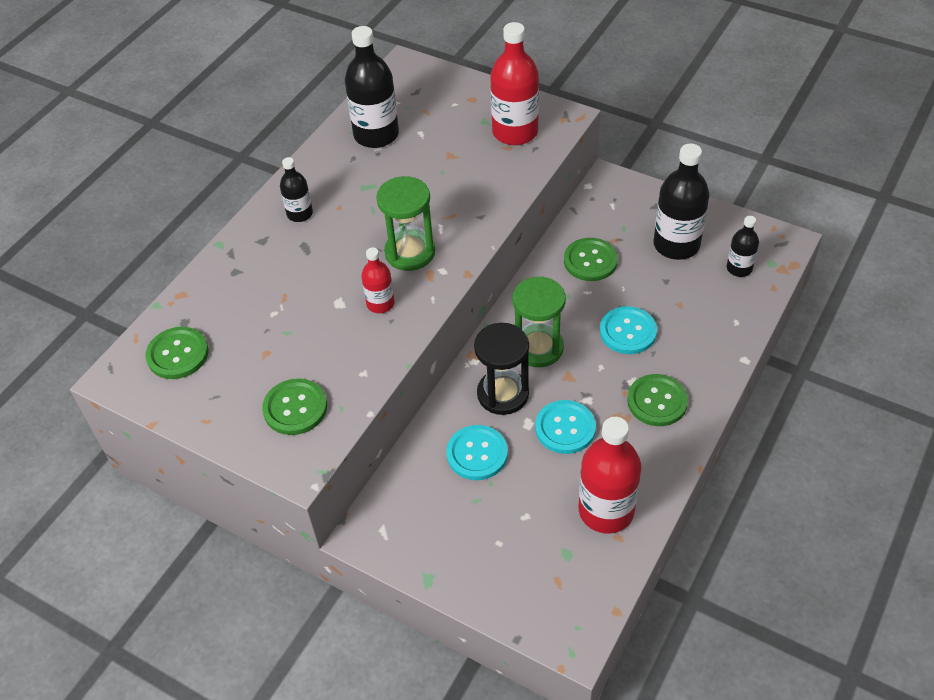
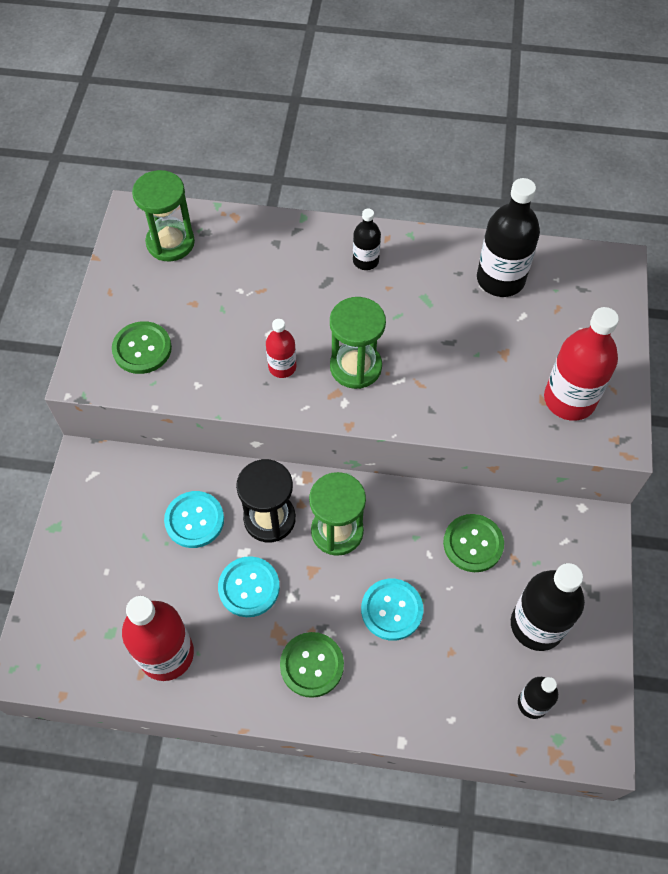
camera: 65 degrees right, 10 degrees up
(178, 354) = (170, 243): green button -> green hourglass

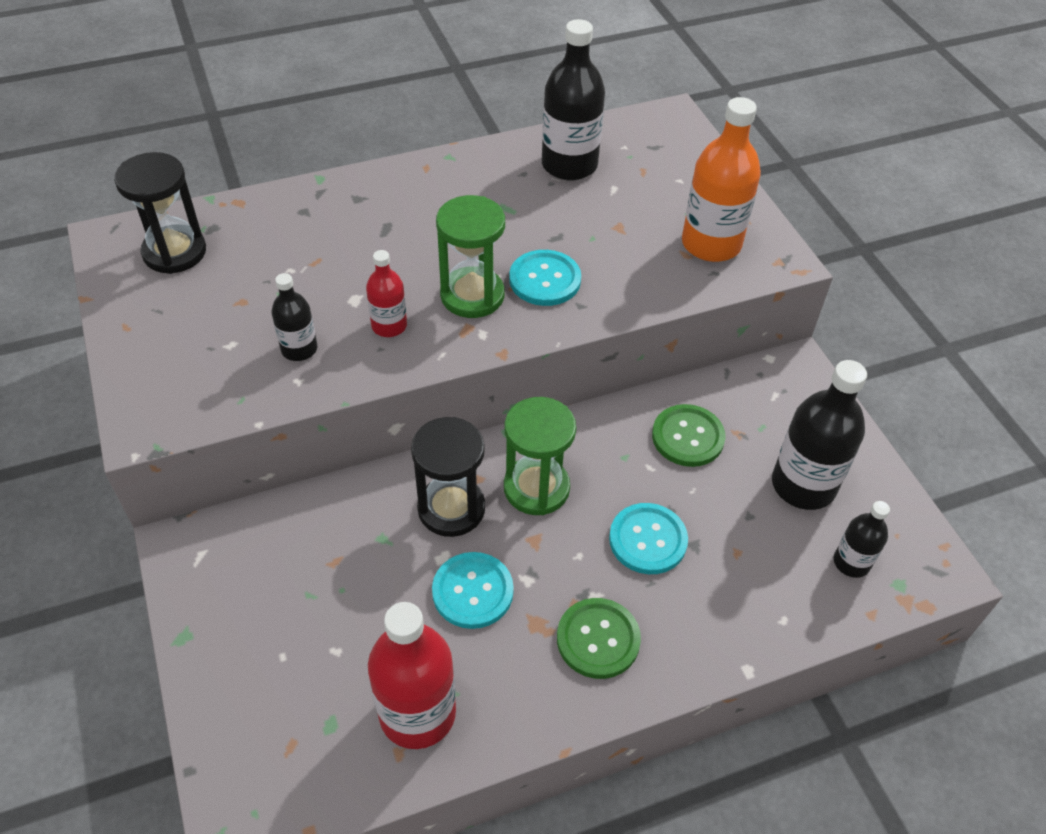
camera: 30 degrees left, 10 degrees down
(142, 349) = (205, 370): green button -> none
(170, 243) = (174, 252): green hourglass -> black hourglass
(194, 520) = (362, 549): turquoise button -> turquoise button (545, 280)
(365, 261) = (417, 195): black bottle -> black bottle (299, 349)
(569, 399) = (711, 244): red bottle -> orange bottle

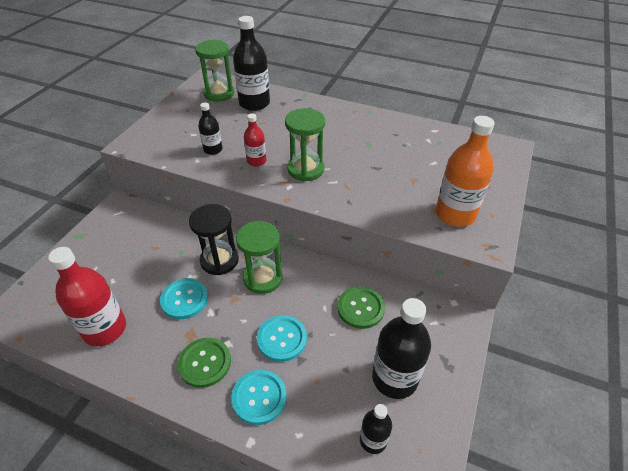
camera: 45 degrees right, 5 degrees down
(174, 252) = (219, 94): black hourglass -> green hourglass
(545, 280) = (346, 181): turquoise button -> turquoise button (259, 397)
(569, 165) = (423, 142): black bottle -> black bottle (254, 103)

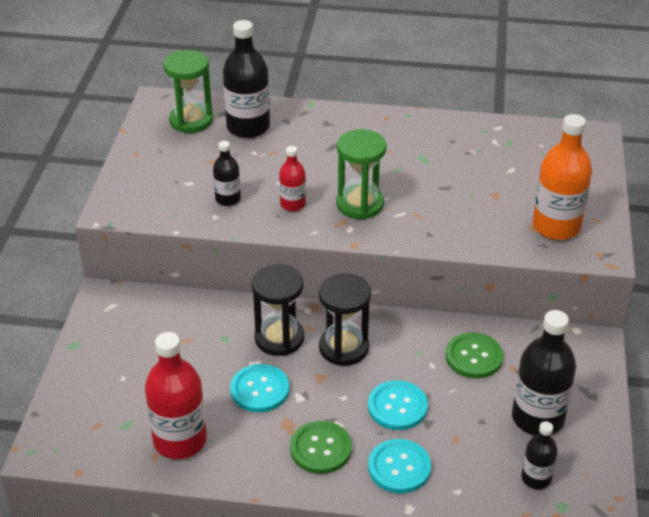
camera: 15 degrees left, 5 degrees down
(263, 278) = (343, 348): green hourglass -> black hourglass

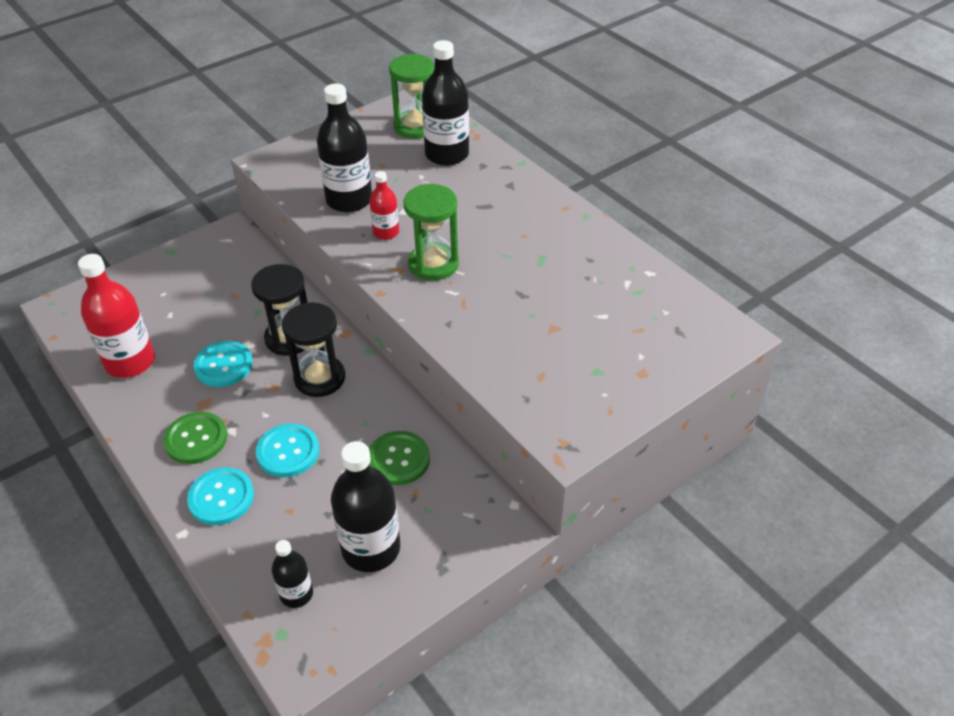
camera: 45 degrees right, 5 degrees up
(228, 199) = (349, 200): black bottle -> black bottle, size x1.84
(556, 226) = (563, 390): orange bottle -> none

